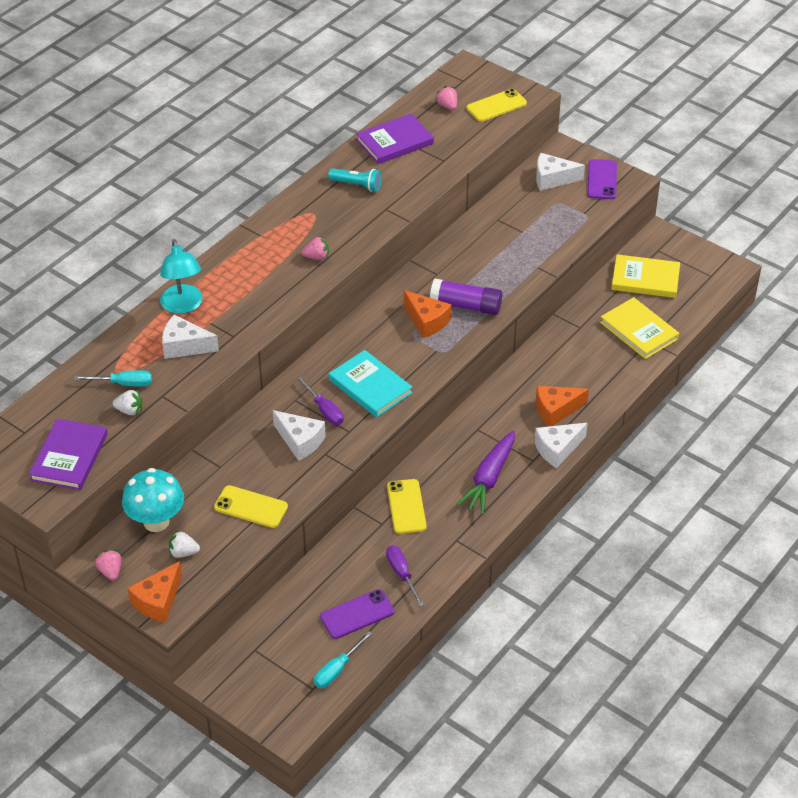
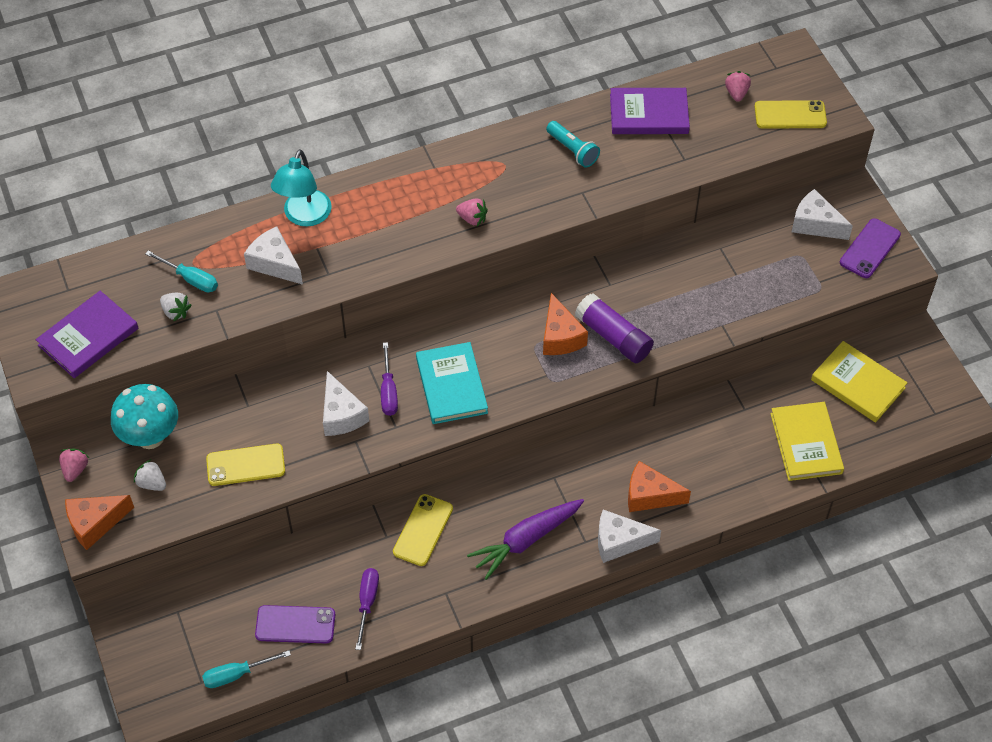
camera: 30 degrees right, 10 degrees up
(251, 507) = (245, 465): yellow phone -> yellow phone turned 60 degrees counterclockwise

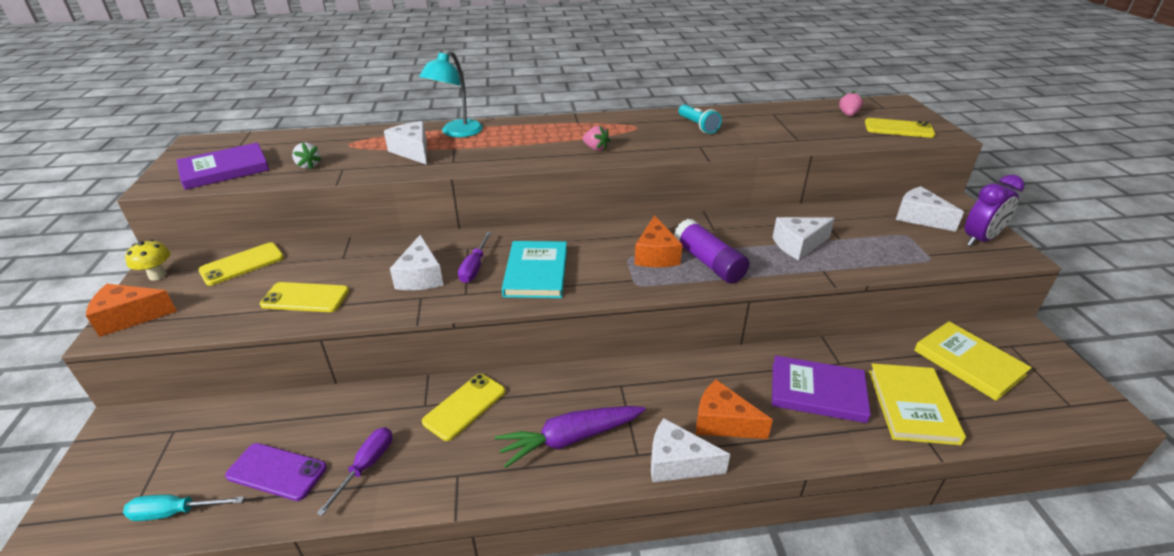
camera: 15 degrees right, 20 degrees down
(75, 469) = (157, 275): pink strawberry -> yellow mushroom
(150, 437) = (242, 264): turquoise mushroom -> yellow phone
(152, 483) = (210, 296): white strawberry -> none
(190, 279) = (338, 151): turquoise screwdriver -> none
(649, 114) = (769, 117): purple book -> purple book (817, 392)
(696, 293) = (798, 245): none -> white cheese
(870, 249) = (979, 240): purple phone -> purple clock

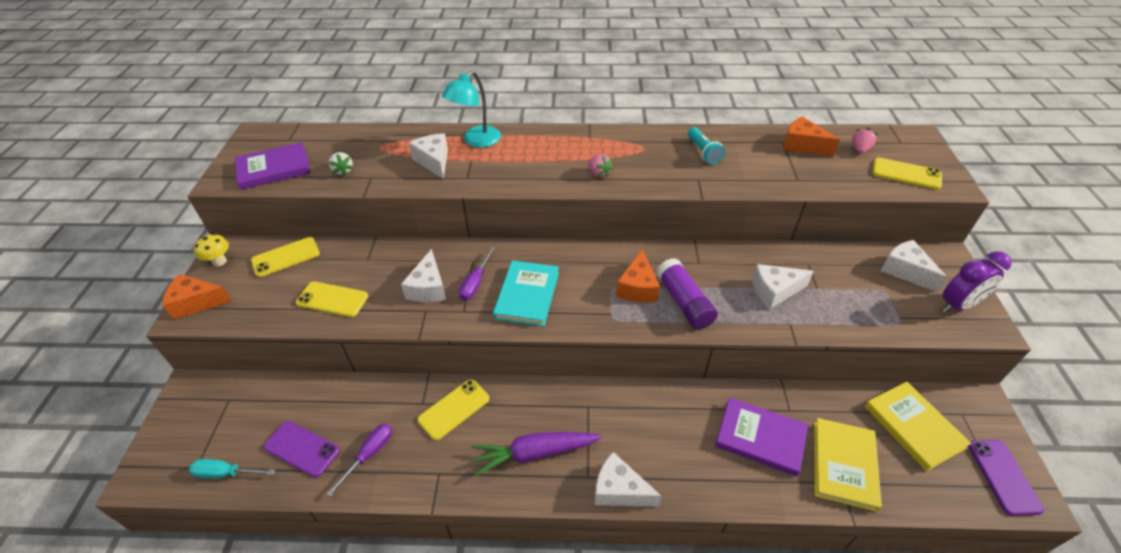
camera: 10 degrees right, 10 degrees up
(722, 422) = (667, 456): orange cheese -> orange cheese (802, 145)
(1072, 396) = (1003, 476): none -> purple phone

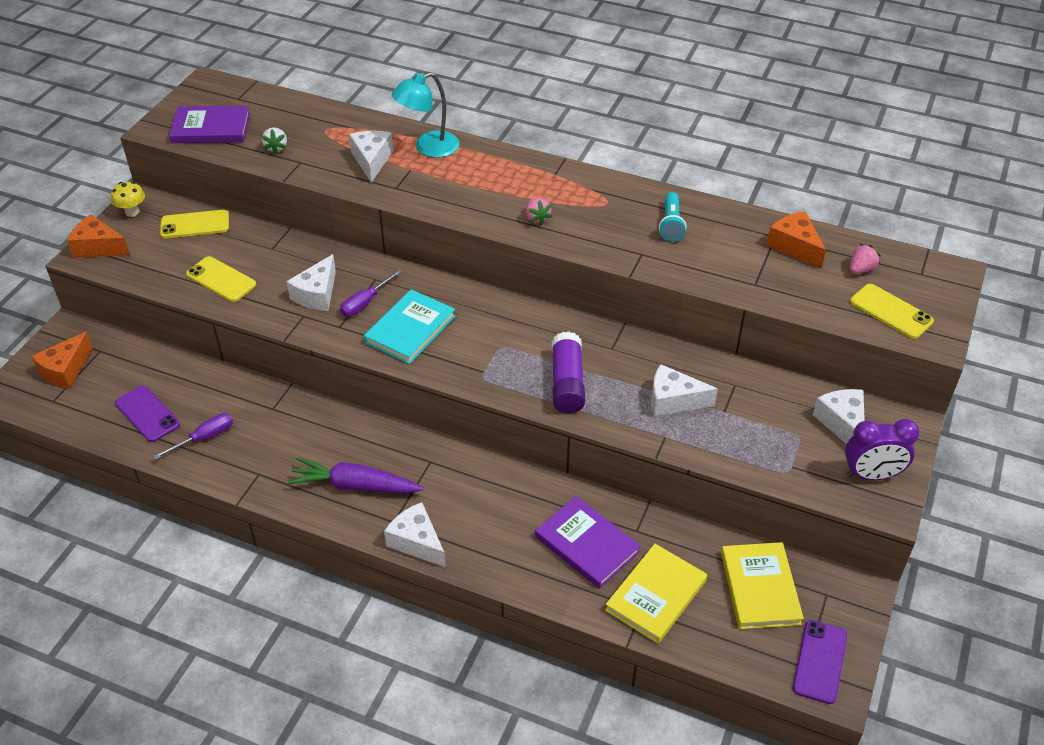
camera: 20 degrees right, 0 degrees up
(226, 473) = (76, 413): turquoise screwdriver -> none
(454, 409) = (299, 423): yellow phone -> none
(637, 288) = (528, 354): orange cheese -> orange cheese (65, 370)

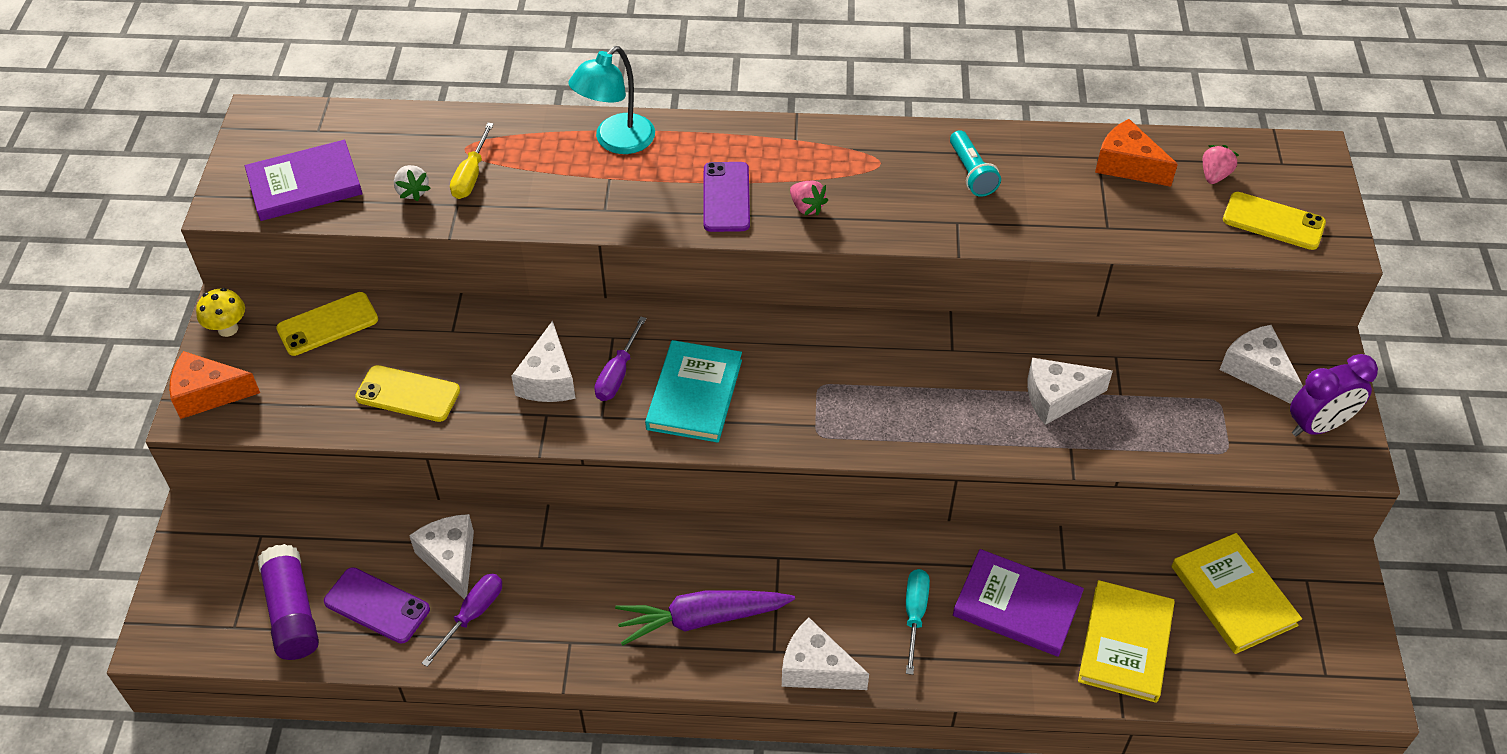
camera: 20 degrees left, 5 degrees up
(65, 370) = (227, 578): orange cheese -> none
(320, 147) = (471, 175): none -> yellow screwdriver
(372, 161) = (552, 178): white cheese -> white cheese (450, 559)
(507, 528) = (914, 615): none -> turquoise screwdriver
(567, 383) = (923, 411): purple glue stick -> purple glue stick (292, 612)
(819, 661) = (1337, 663): purple phone -> purple phone (726, 197)

